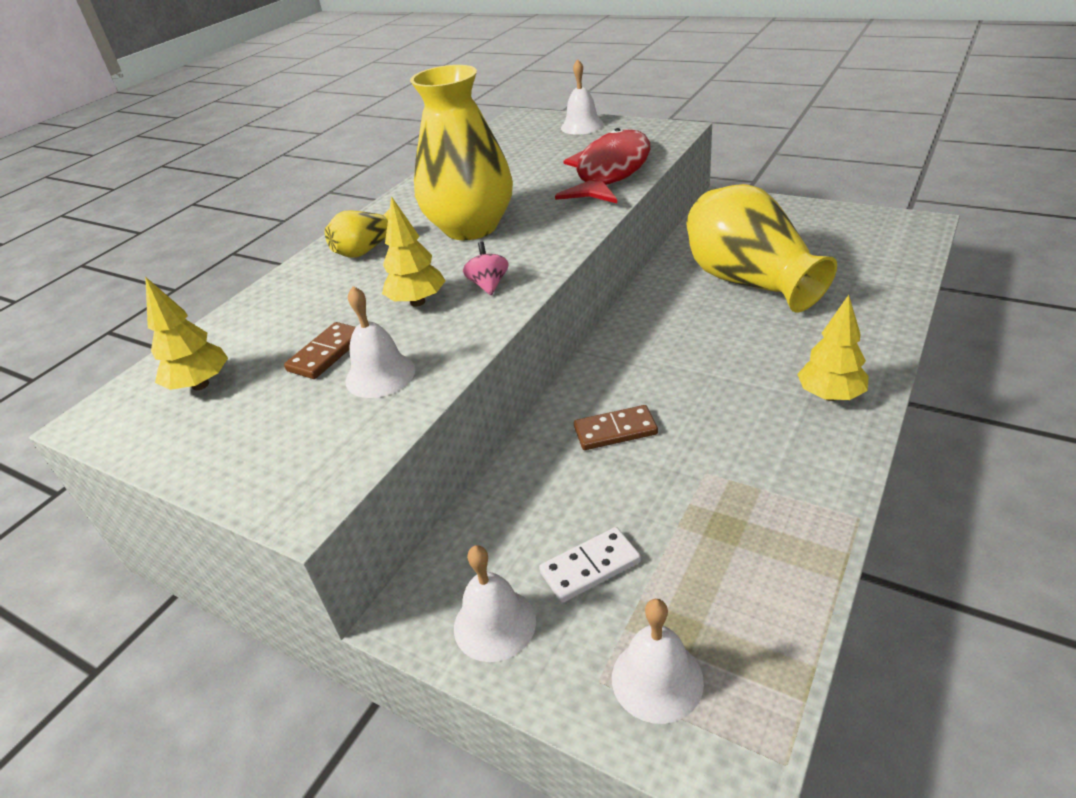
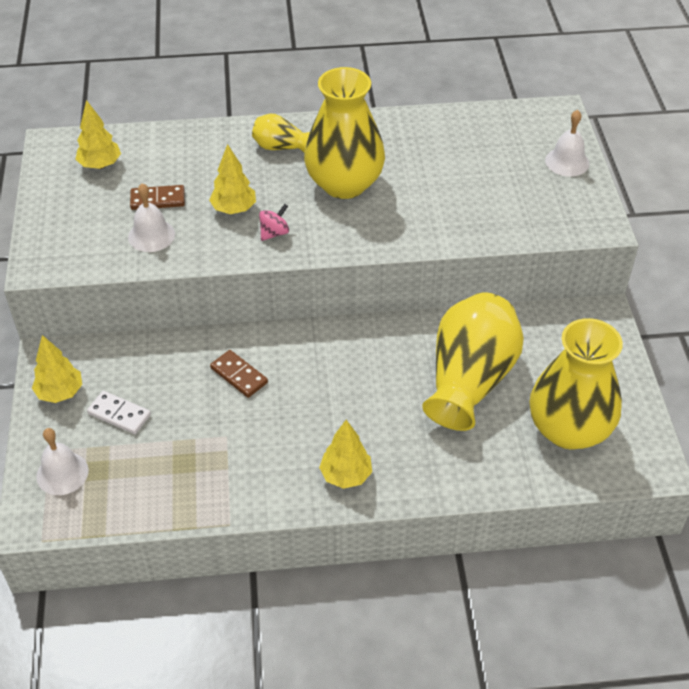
camera: 50 degrees right, 10 degrees up
(494, 624) = (60, 393): white bell -> yellow tree
(610, 172) = (486, 220): red fish -> none
(849, 250) = (568, 429): none -> yellow vase

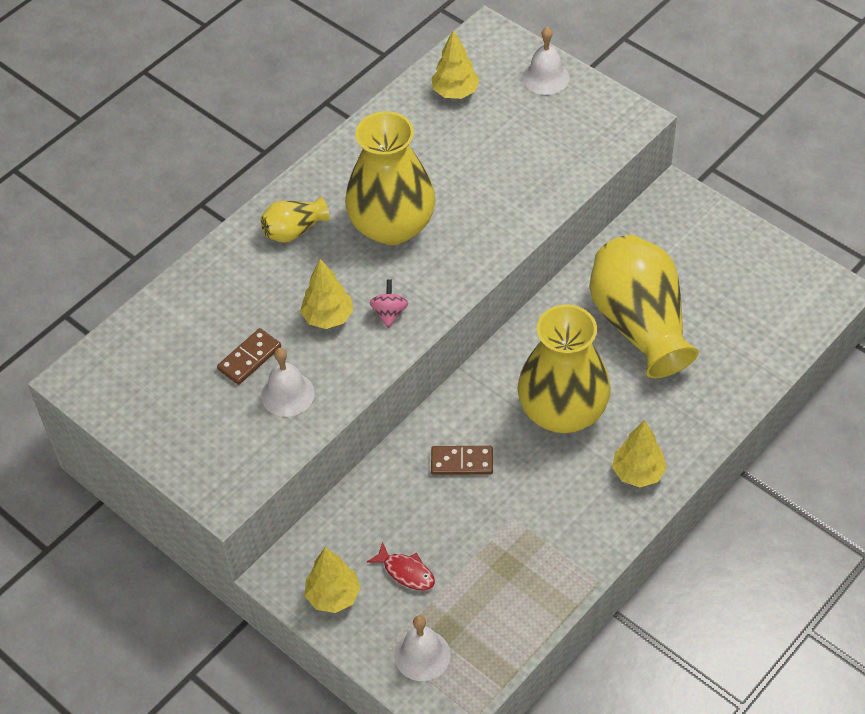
camera: 40 degrees left, 5 degrees up
(100, 165) = (152, 365): yellow tree -> yellow tree (455, 92)
(119, 414) = (406, 572): white domino -> red fish
(568, 429) = (750, 308): yellow vase -> yellow vase (562, 411)

